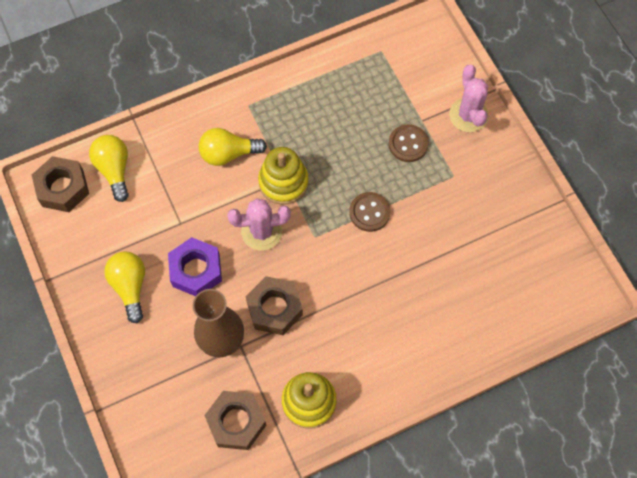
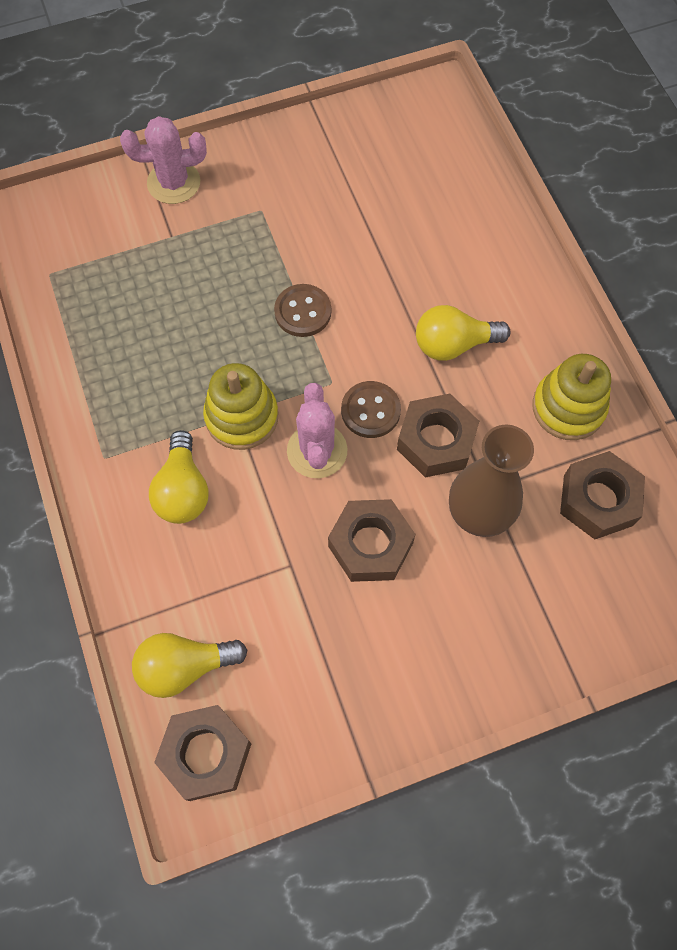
camera: 85 degrees left, 0 degrees up
(130, 286) = (389, 644): yellow light bulb -> yellow light bulb (453, 344)
(196, 270) = (370, 545): purple nut -> brown nut
(408, 144) = (205, 256): brown button -> brown button (370, 411)

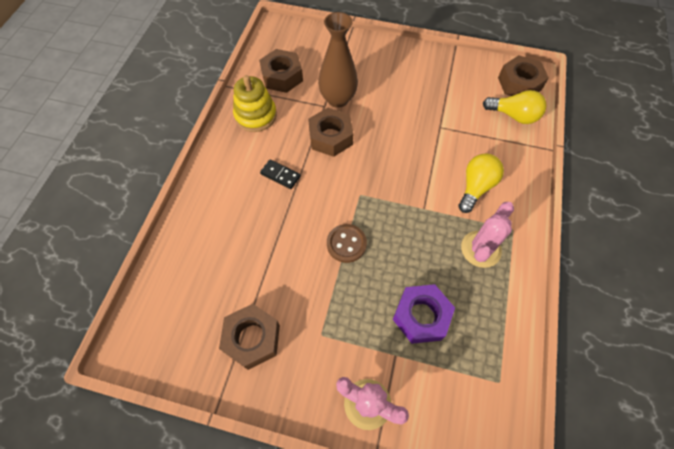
camera: 145 degrees left, 5 degrees down
(165, 287) = (421, 316): none -> purple nut
(242, 417) = (421, 205): yellow stacking toy -> none
(317, 451) = (393, 166): pink cactus -> pink cactus (480, 249)
(370, 411) = (351, 169): brown button -> none
(370, 545) = (397, 114): brown nut -> brown nut (252, 338)
(453, 344) = (280, 175): yellow light bulb -> black domino

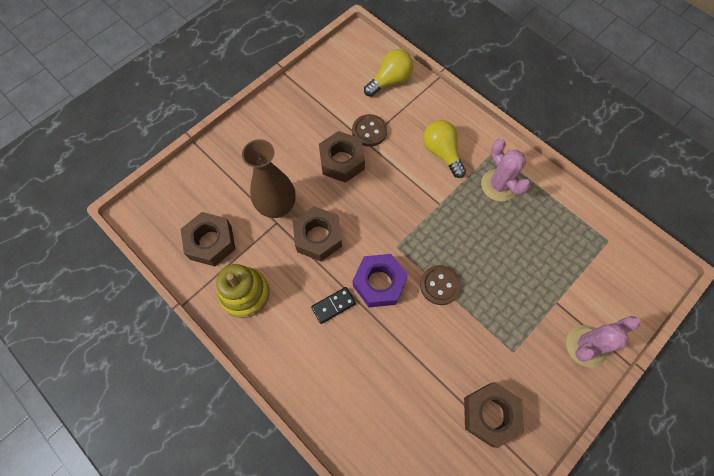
camera: 60 degrees left, 5 degrees up
(421, 316) = (534, 264): purple nut -> purple nut (379, 283)
(451, 125) = (369, 131): none -> brown button
(519, 83) = (360, 55): brown nut -> brown nut (342, 161)

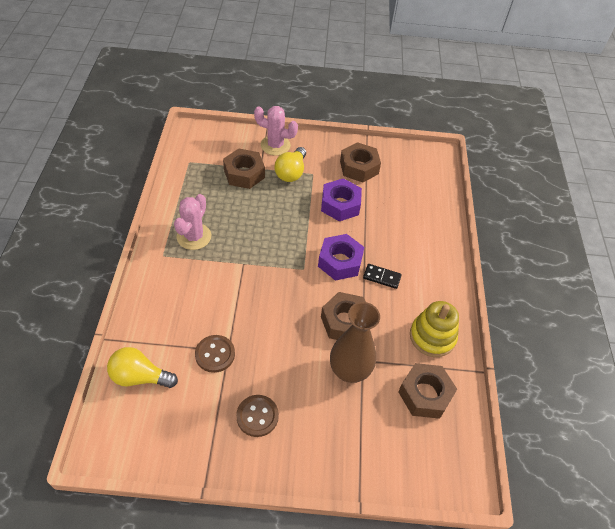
camera: 135 degrees left, 15 degrees down
(342, 161) = (264, 354): brown nut -> brown nut (244, 174)
(439, 285) = (307, 229): brown button -> brown button (257, 416)
(442, 153) = (193, 288): yellow light bulb -> yellow light bulb (291, 172)
(448, 343) = (340, 205): none -> purple nut

